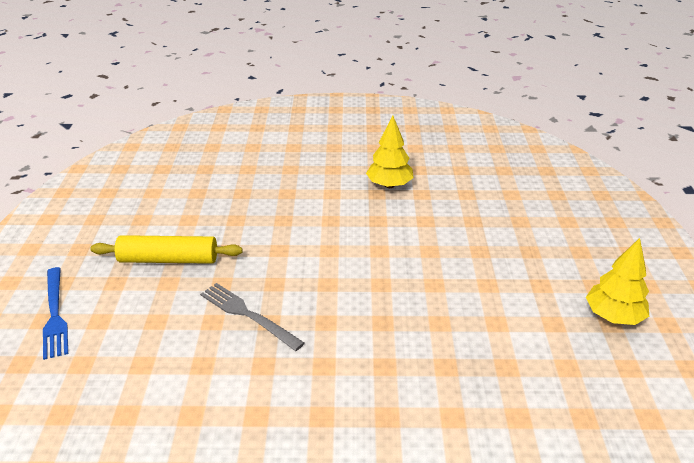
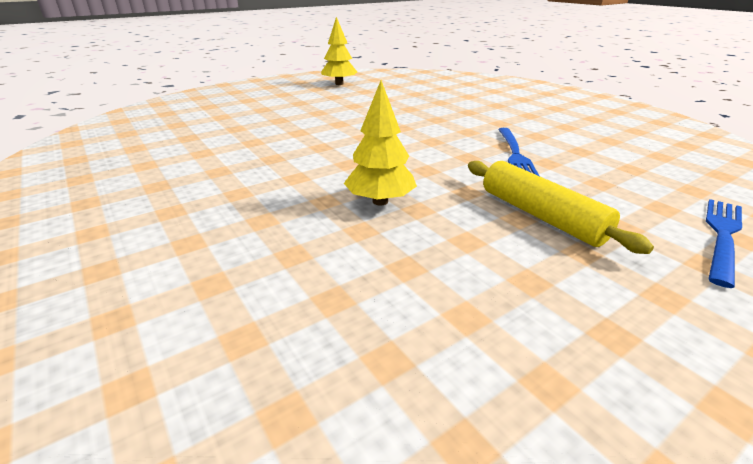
camera: 125 degrees left, 5 degrees down
(248, 315) = (515, 154): grey fork -> blue fork
(389, 185) = (249, 157): yellow tree -> yellow tree (380, 201)

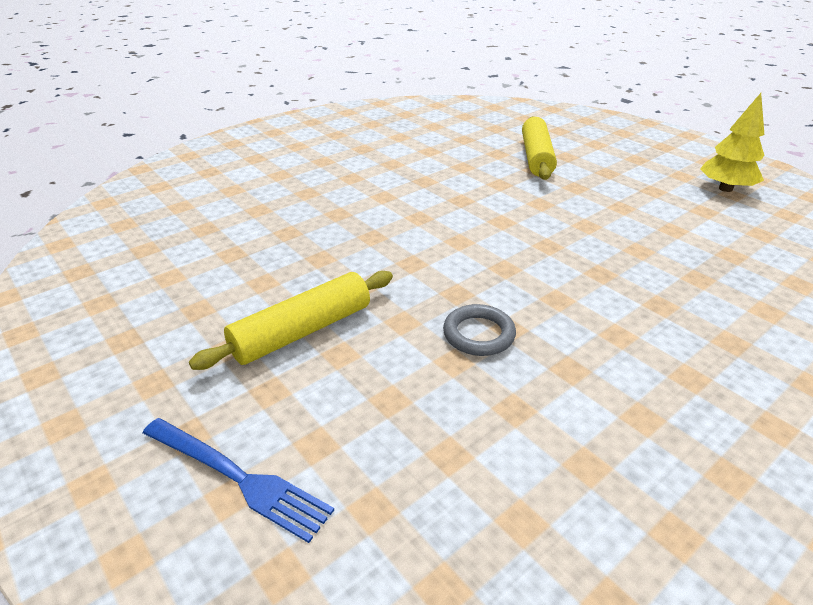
camera: 85 degrees right, 5 degrees up
(256, 117) = (536, 157): none -> yellow rolling pin
(380, 201) = (336, 238): yellow tree -> none
(515, 154) = (478, 334): blue fork -> grey ring

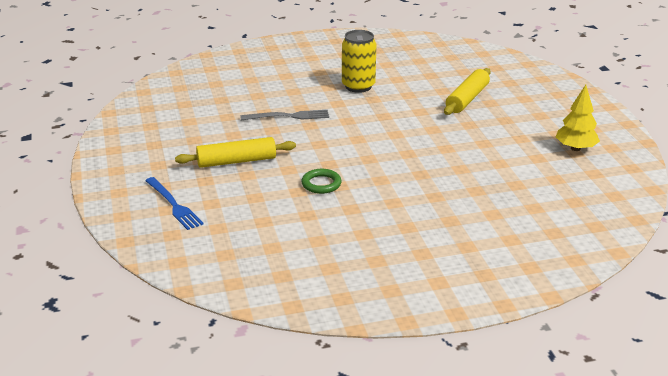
camera: 25 degrees right, 5 degrees down
(329, 231) = (288, 116): none -> grey fork
(390, 169) = (358, 86): none -> yellow can
(478, 334) = (321, 184): grey ring -> green ring

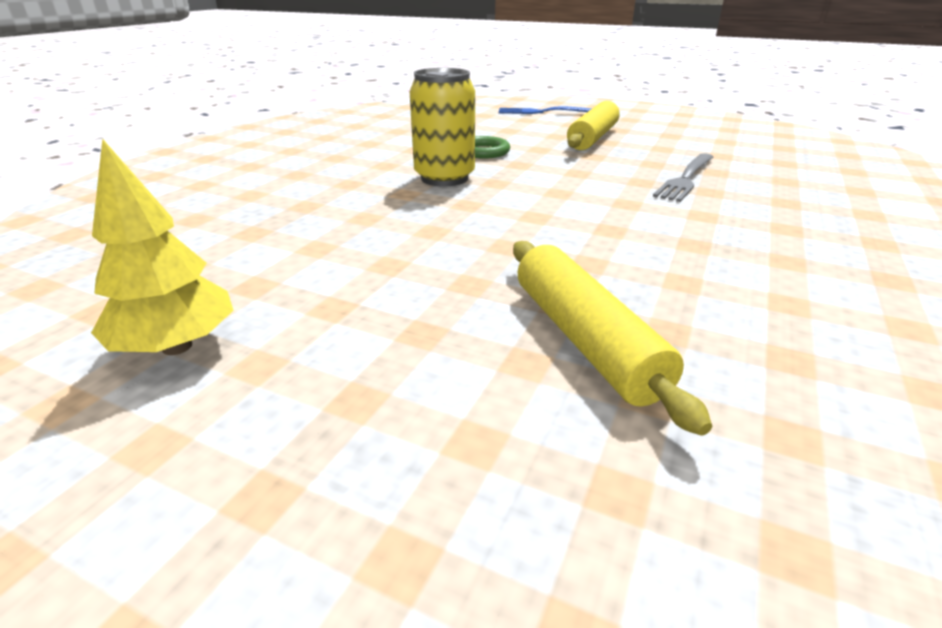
camera: 130 degrees right, 0 degrees up
(358, 86) = (771, 251): yellow can -> yellow can (444, 178)

